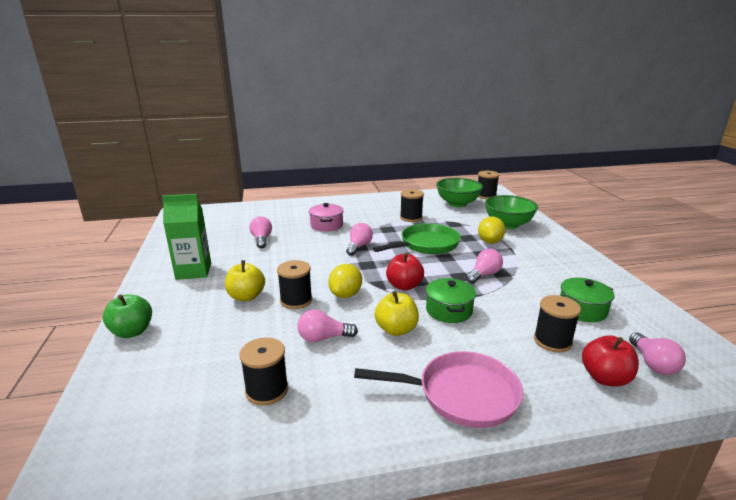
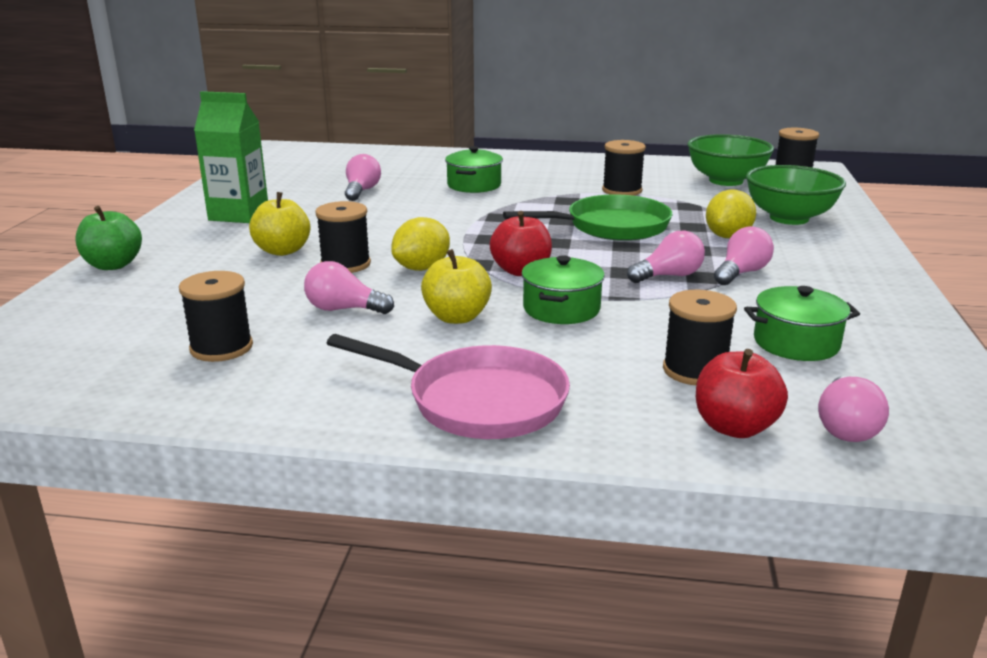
camera: 20 degrees right, 0 degrees up
(326, 225) = (474, 185): pink pot -> green pot
(359, 247) = (498, 216): pink light bulb -> pink light bulb (741, 273)

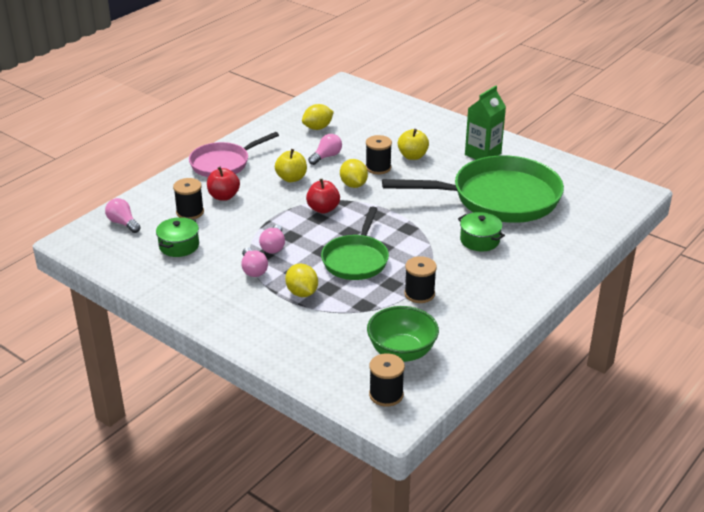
camera: 120 degrees right, 10 degrees up
(113, 265) = (431, 117): green apple -> none
(221, 348) = (317, 128): black spool -> yellow lemon
(361, 191) = (498, 198): pink light bulb -> green pan
(561, 309) = (272, 204): green pot -> none
(734, 427) = (150, 202): red apple -> red apple (224, 196)
(789, 218) = (306, 334): green bowl -> none

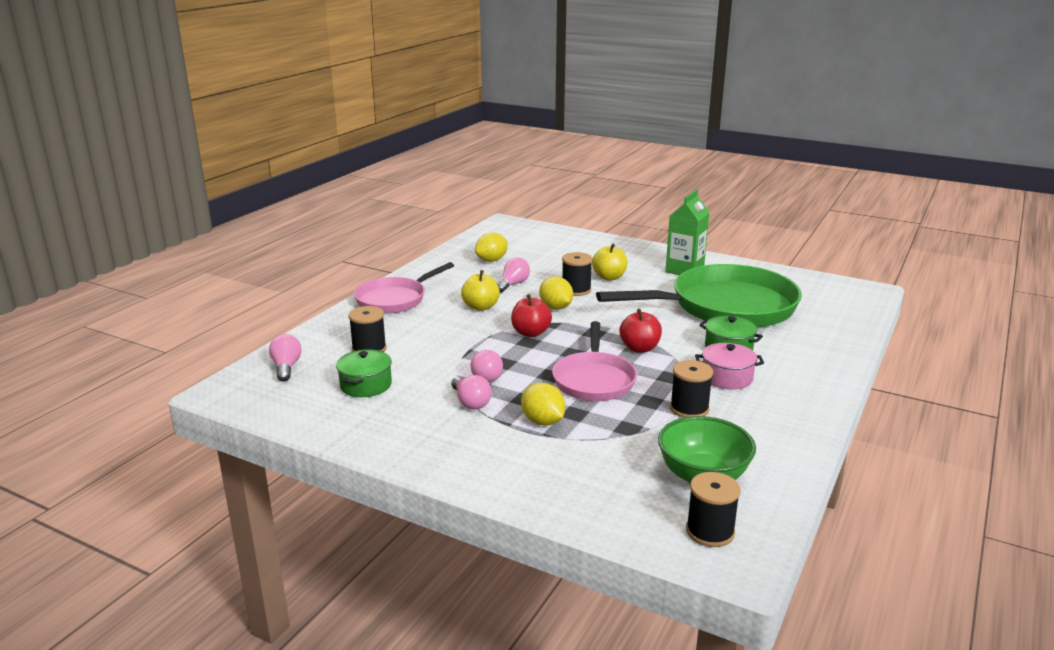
camera: 10 degrees left, 10 degrees down
(123, 223) = (286, 367): pink light bulb -> pink light bulb turned 45 degrees clockwise
(224, 196) = (406, 330): red apple -> red apple (639, 348)
(356, 259) = (594, 380): green pan -> pink pan
(464, 268) = (727, 377): none -> pink pot

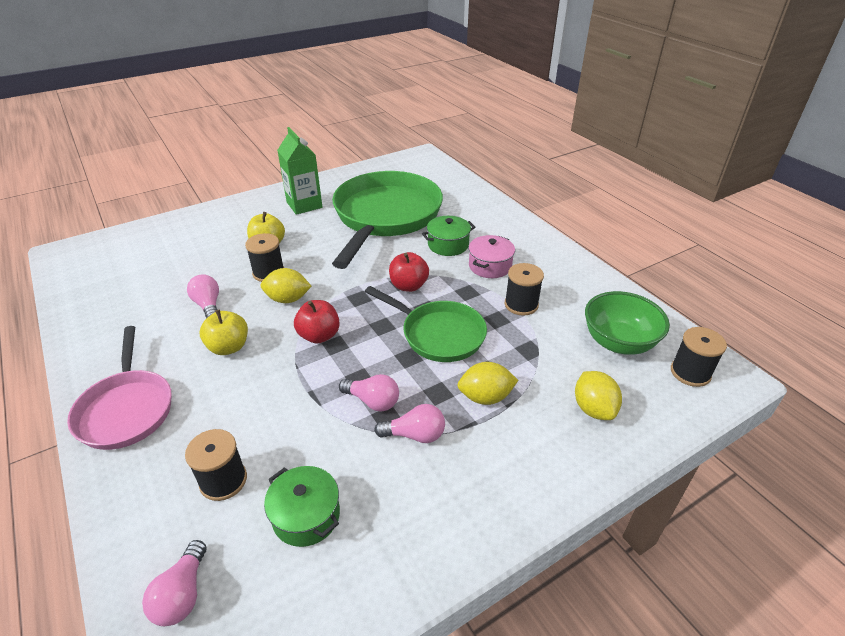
camera: 60 degrees left, 15 degrees up
(286, 367) = (182, 594): pink light bulb -> pink light bulb turned 105 degrees counterclockwise
(491, 260) = (136, 297): yellow lemon -> yellow lemon (593, 409)
(594, 380) = (439, 334): pink pan -> green pan

